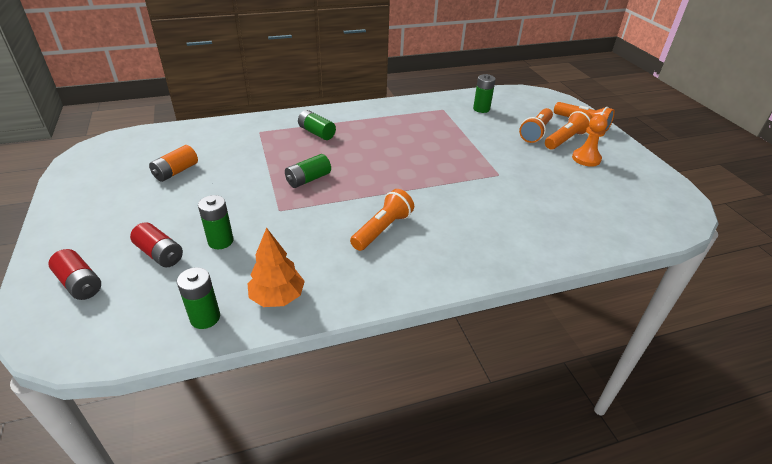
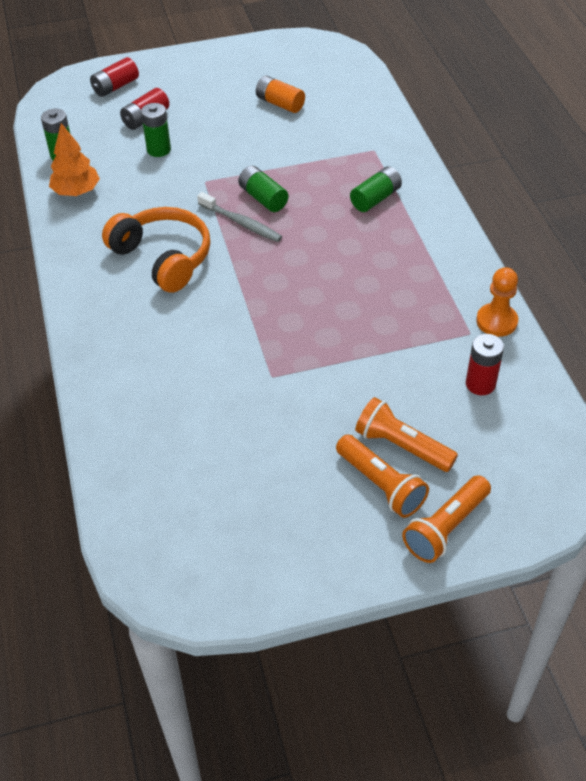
camera: 95 degrees right, 10 degrees up
(338, 189) = (241, 223): none -> grey toothbrush
(382, 229) = (163, 258): orange flashlight -> orange headphones
(481, 109) = (480, 384): green battery -> red battery
(586, 158) = (318, 497): orange pawn -> orange pawn (496, 321)

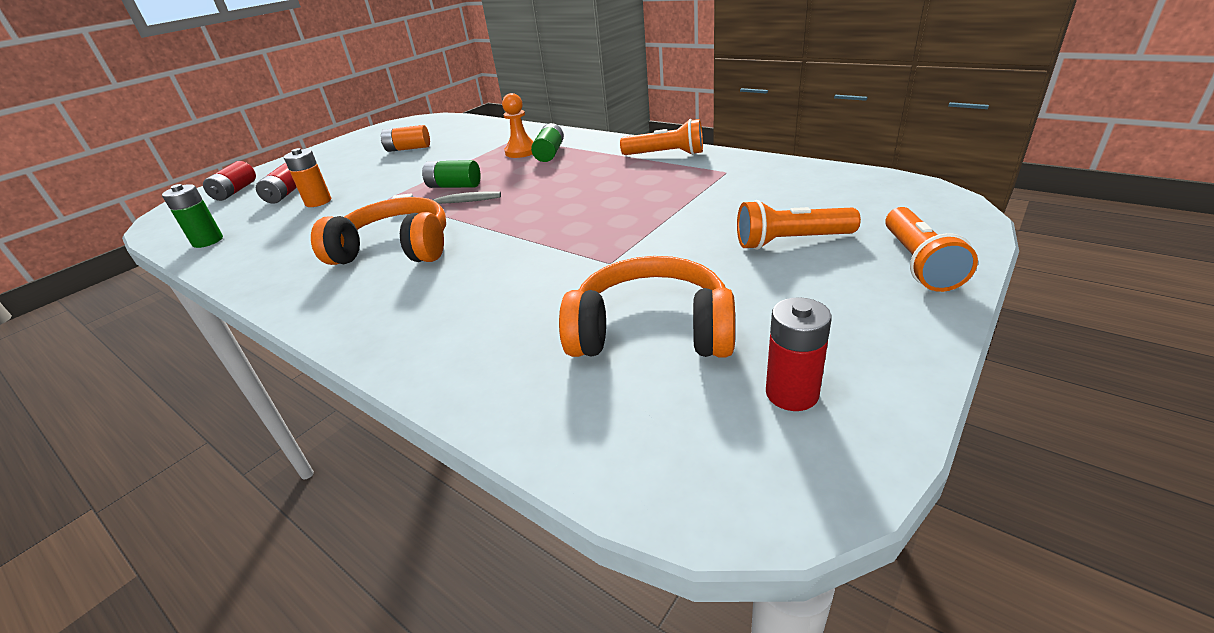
camera: 35 degrees left, 15 degrees down
(76, 191) = (247, 253): orange tree -> none
(159, 150) = (318, 202): green battery -> orange battery
(228, 454) = (651, 331): none -> orange headphones
(381, 484) = (820, 270): orange flashlight -> orange flashlight (666, 154)
(480, 384) = (780, 187): red battery -> red battery (792, 393)
(496, 321) = (733, 160): orange pawn -> orange pawn (521, 151)

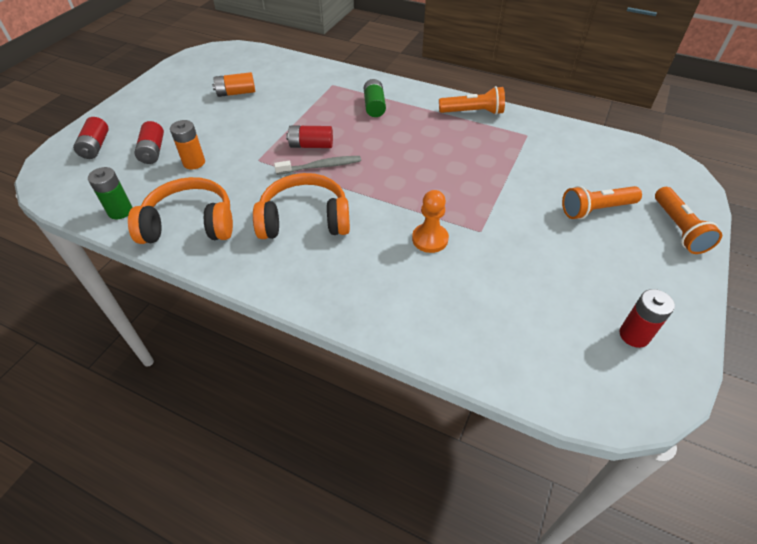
camera: 15 degrees left, 15 degrees up
(454, 186) = (311, 145): green battery -> red battery
(521, 151) = (347, 102): orange pawn -> orange pawn (430, 239)
(651, 331) = (535, 292): orange headphones -> orange headphones (190, 224)

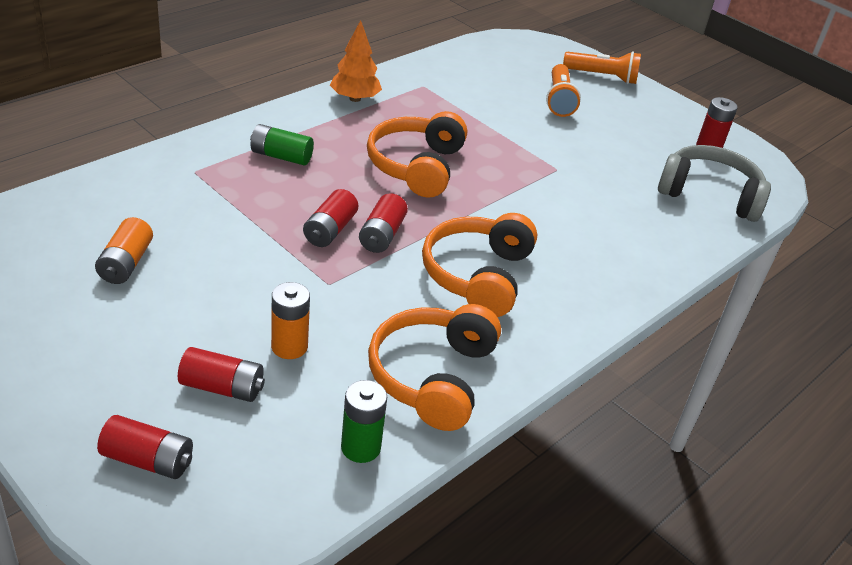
camera: 75 degrees left, 10 degrees down
(321, 166) = (382, 235): grey toothbrush -> red battery
(414, 160) = (416, 166): none -> orange headphones
(430, 239) = (554, 202): orange pawn -> none
(473, 112) = (355, 98): orange flashlight -> orange tree
(539, 348) = (709, 194): none -> grey headphones

